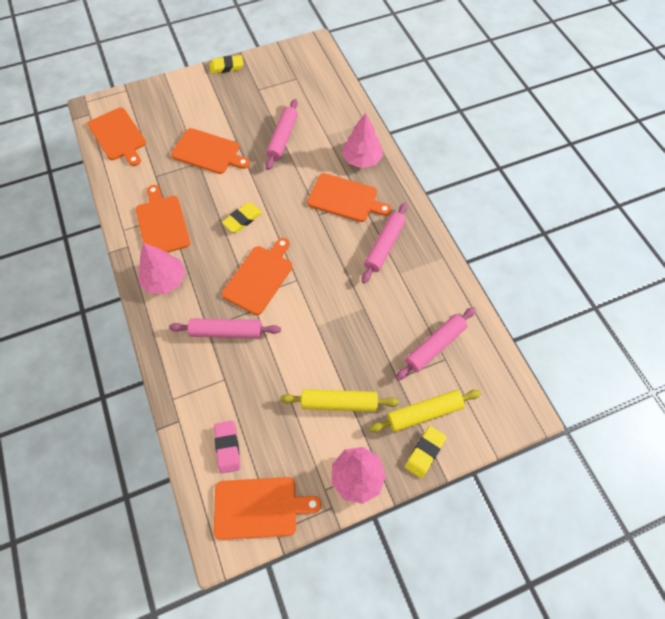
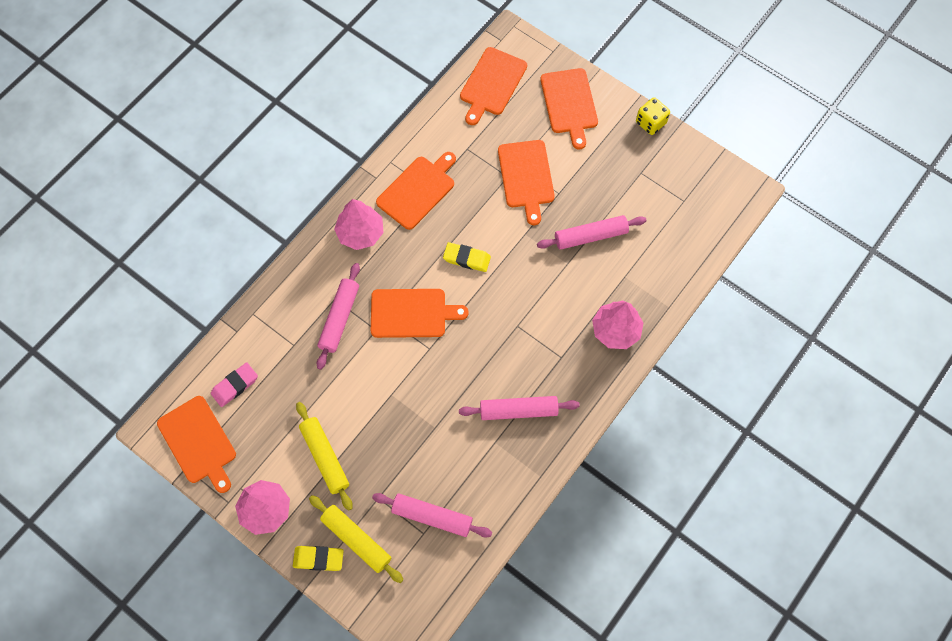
camera: 60 degrees right, 5 degrees up
(226, 67) = (650, 123): yellow eraser -> yellow dice
(226, 331) = (339, 318): pink rolling pin -> pink rolling pin turned 45 degrees clockwise
(345, 198) = (553, 341): orange cutting board -> orange cutting board (569, 104)

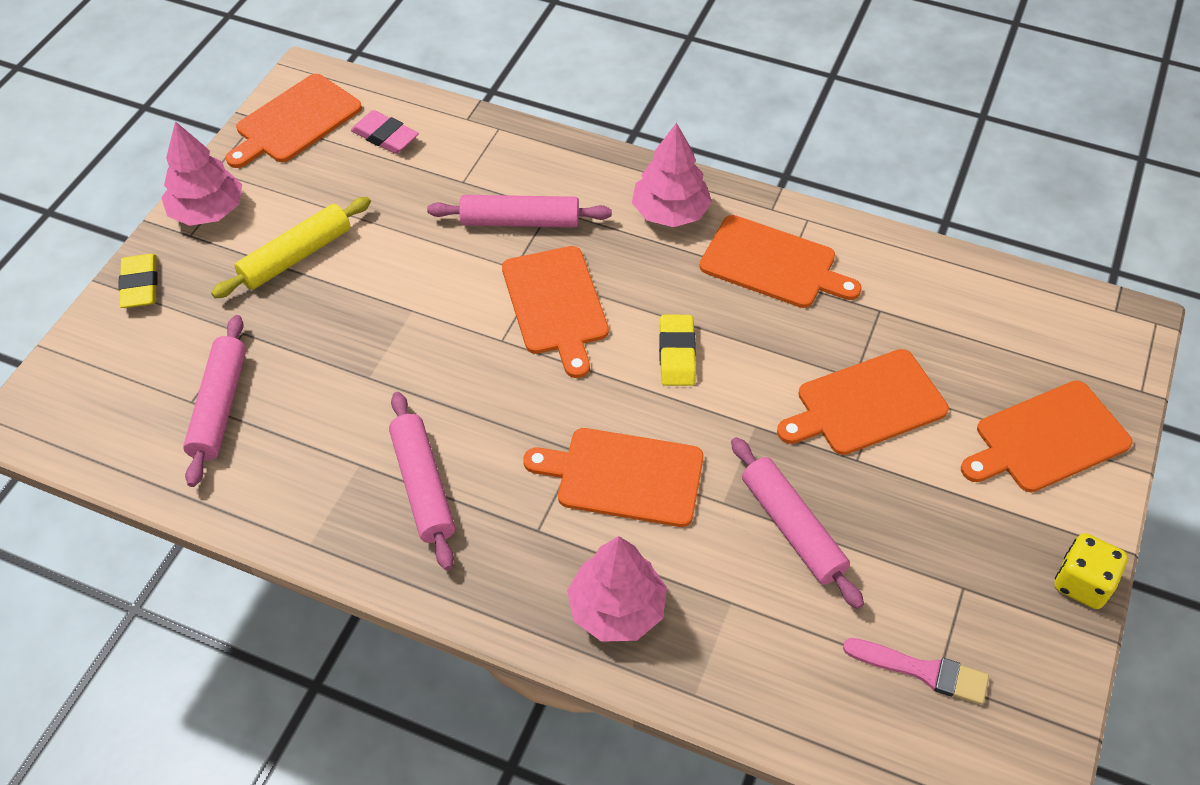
camera: 75 degrees right, 15 degrees down
(356, 540) = (173, 322): yellow rolling pin -> none
(492, 84) = (1022, 317): orange cutting board -> orange cutting board (624, 476)
(678, 206) = (921, 671): none -> pink brush

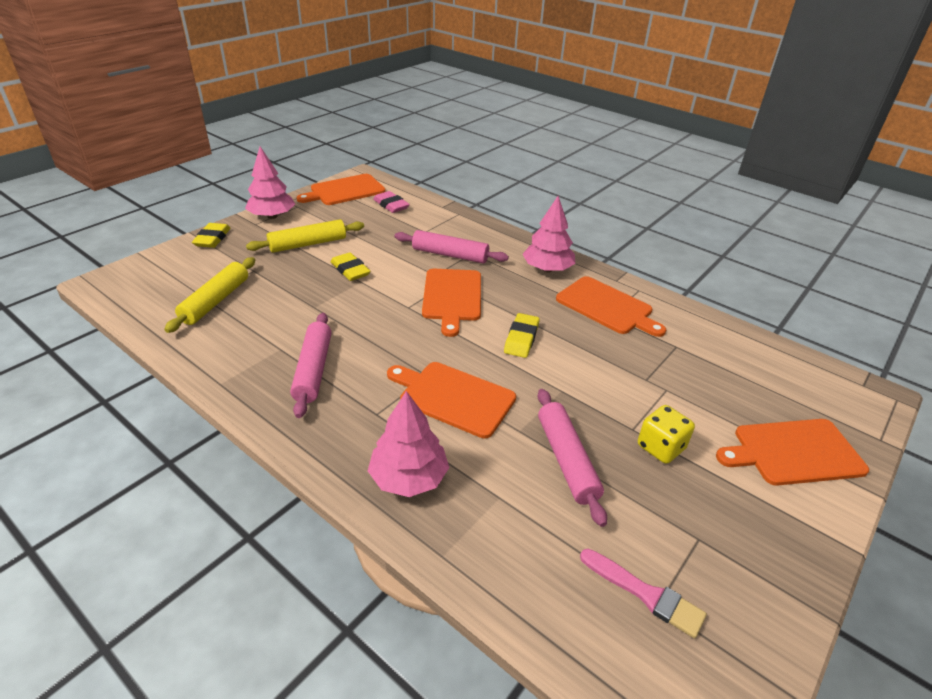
camera: 15 degrees right, 15 degrees down
(219, 406) = (215, 301): pink rolling pin -> yellow rolling pin
(386, 292) = (350, 270): none -> yellow eraser
(866, 404) = (650, 397): orange cutting board -> none
(1082, 583) = (809, 564): yellow dice -> yellow dice (660, 447)

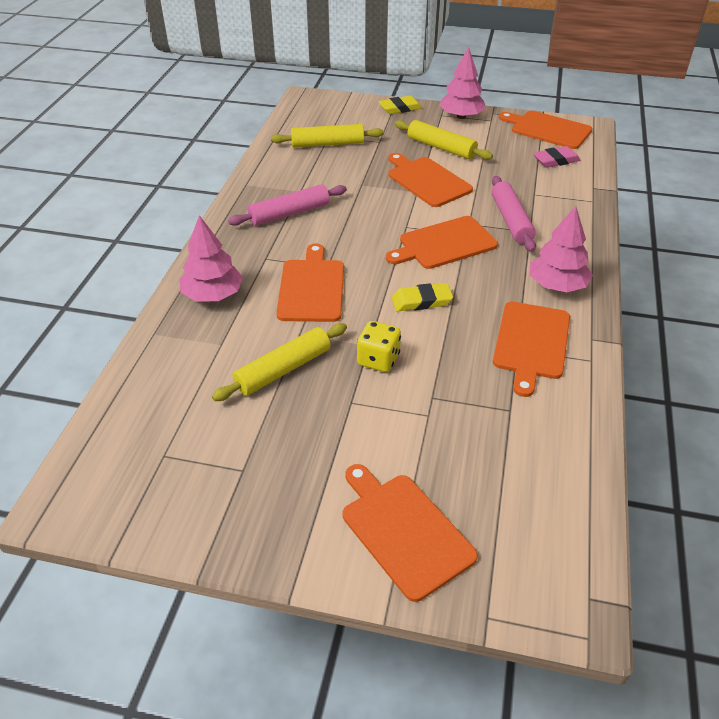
camera: 65 degrees right, 5 degrees up
(350, 270) = (427, 180): yellow eraser -> orange cutting board
(391, 205) = (556, 160): pink eraser -> pink eraser turned 45 degrees clockwise
(566, 460) = (283, 369): pink rolling pin -> yellow rolling pin
(645, 594) = (170, 445): pink brush -> none
(660, 447) = (339, 425): yellow dice -> yellow dice (378, 360)

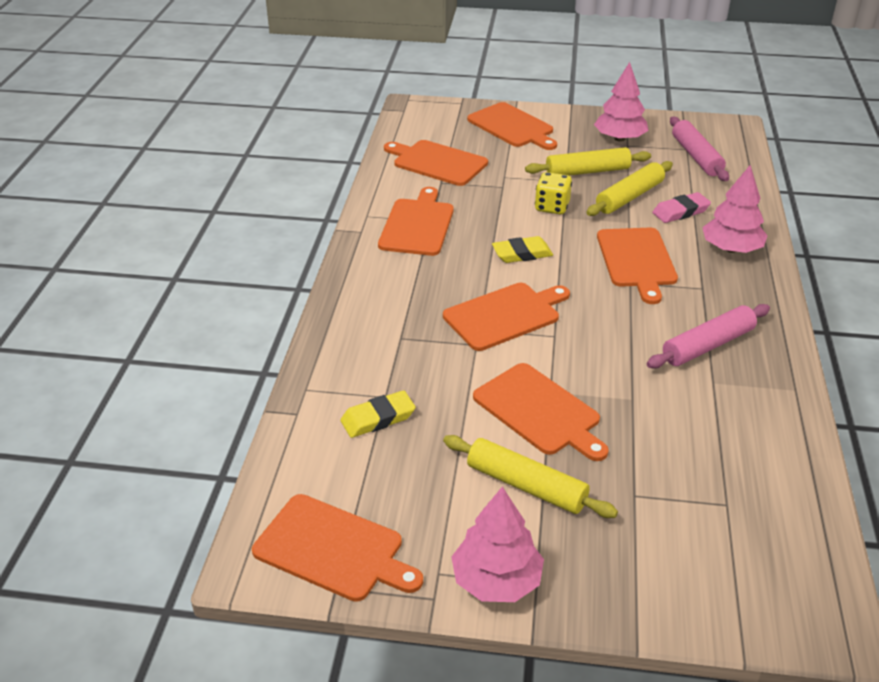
camera: 175 degrees right, 5 degrees down
(327, 144) = (719, 482): yellow rolling pin -> yellow rolling pin (587, 171)
(400, 108) = (622, 600): yellow eraser -> yellow eraser (378, 418)
(511, 220) = (422, 351): pink rolling pin -> pink rolling pin (696, 156)
(518, 449) = (437, 162): none -> orange cutting board
(556, 160) = (338, 466): pink eraser -> pink eraser (680, 212)
(557, 285) = (382, 275): pink tree -> pink tree (619, 138)

